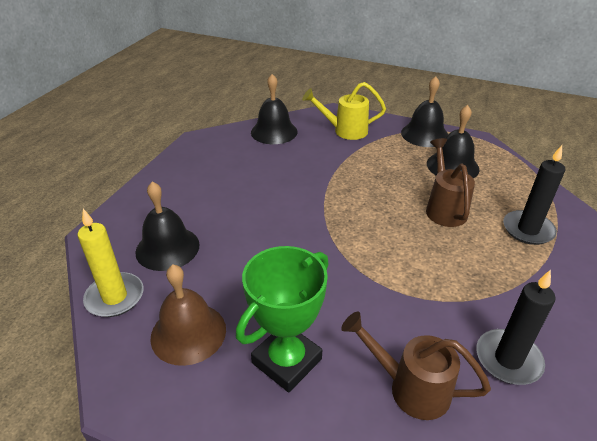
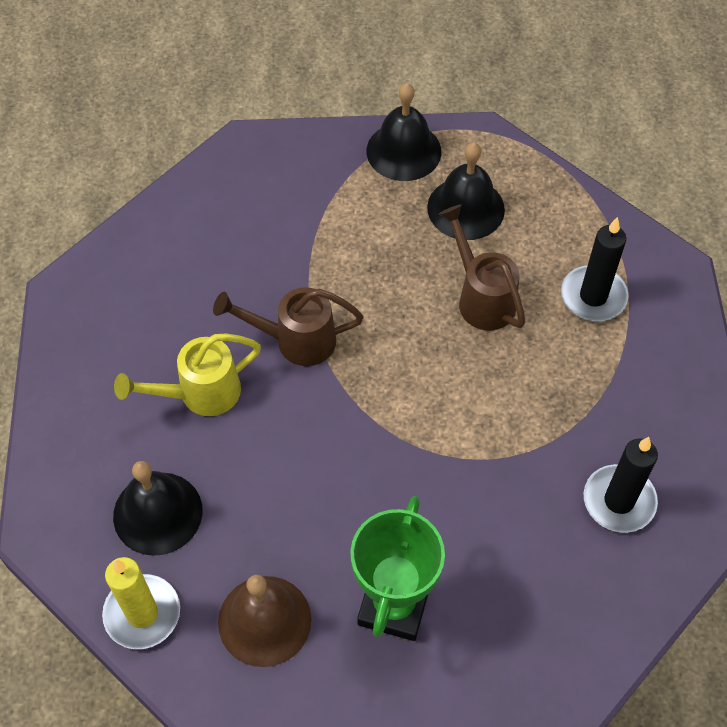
camera: 25 degrees left, 20 degrees up
(274, 132) = (175, 228): black bell -> none
(345, 131) = (283, 186): yellow watering can -> yellow watering can (200, 394)
(410, 388) = (533, 579): brown watering can -> brown watering can (296, 340)

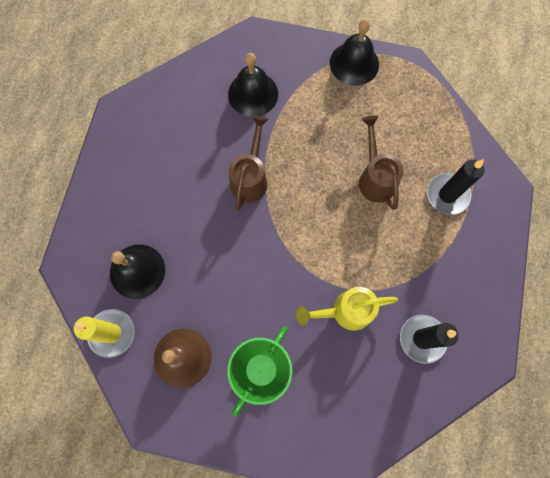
camera: 15 degrees right, 15 degrees up
(200, 394) = (183, 199): yellow watering can -> yellow watering can (345, 311)
(296, 340) = (250, 178): brown watering can -> brown watering can turned 90 degrees clockwise
(466, 208) = (382, 113): black bell -> black bell (253, 94)

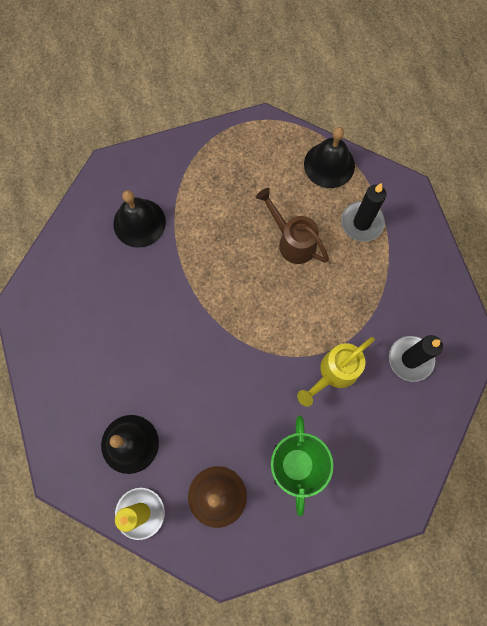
camera: 30 degrees left, 0 degrees up
(250, 178) = (183, 302): brown watering can -> none
(354, 63) = (215, 147): black bell -> black bell (329, 165)

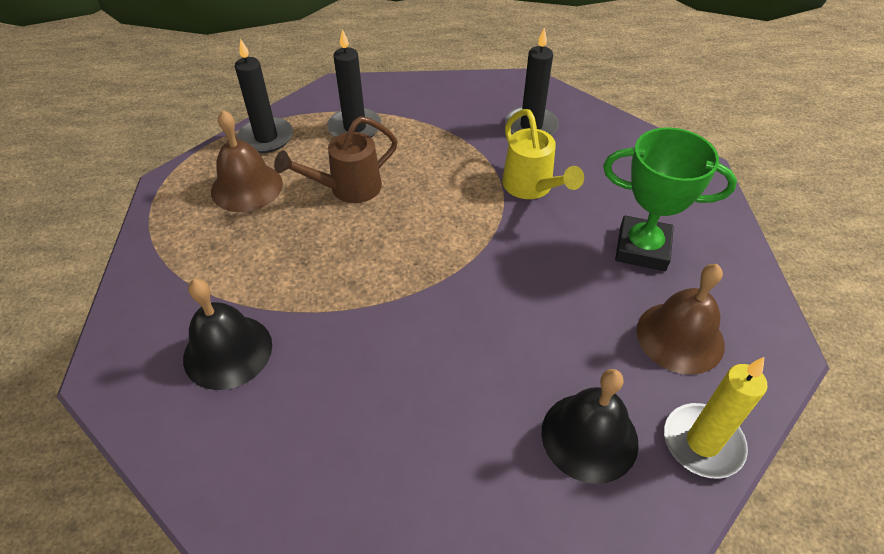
camera: 75 degrees left, 25 degrees down
(274, 174) = (246, 187): none -> brown bell
(329, 165) = (266, 137): black bell -> black candle

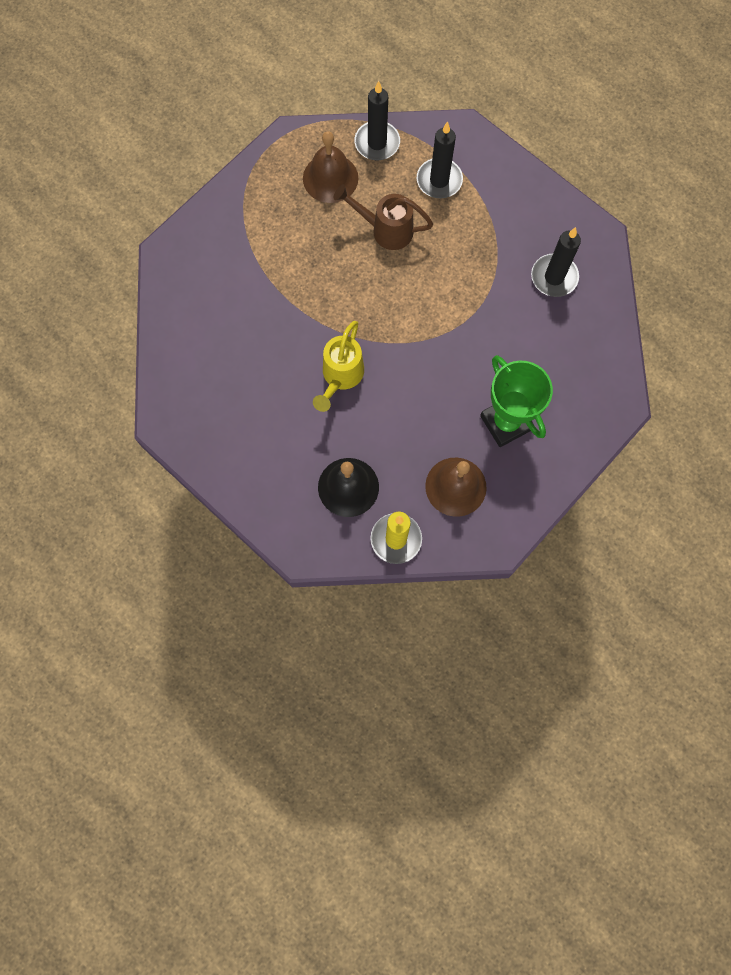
camera: 45 degrees right, 25 degrees up
(228, 351) = (229, 288): black bell -> none
(531, 188) = (494, 325): yellow watering can -> yellow watering can (340, 376)

